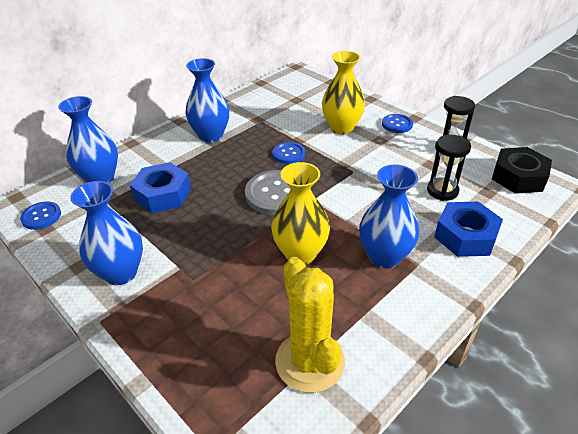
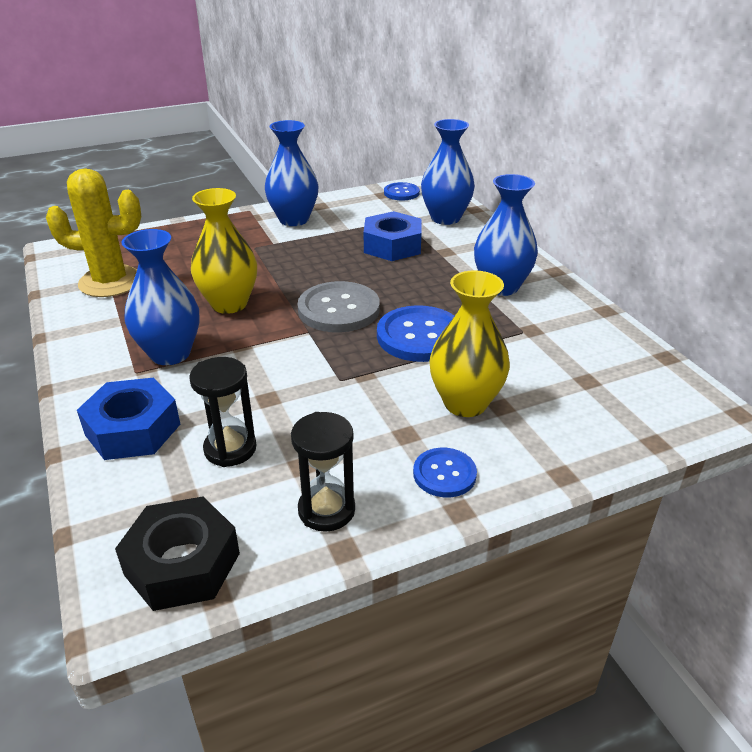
camera: 110 degrees right, 5 degrees down
(288, 154) = (419, 336): blue button -> blue button, size x1.74

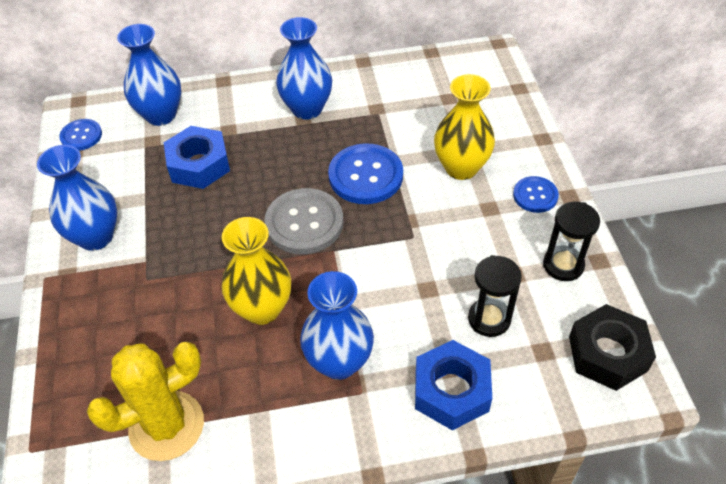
camera: 75 degrees left, 15 degrees up
(110, 282) = (166, 426): yellow cactus -> yellow cactus turned 45 degrees clockwise

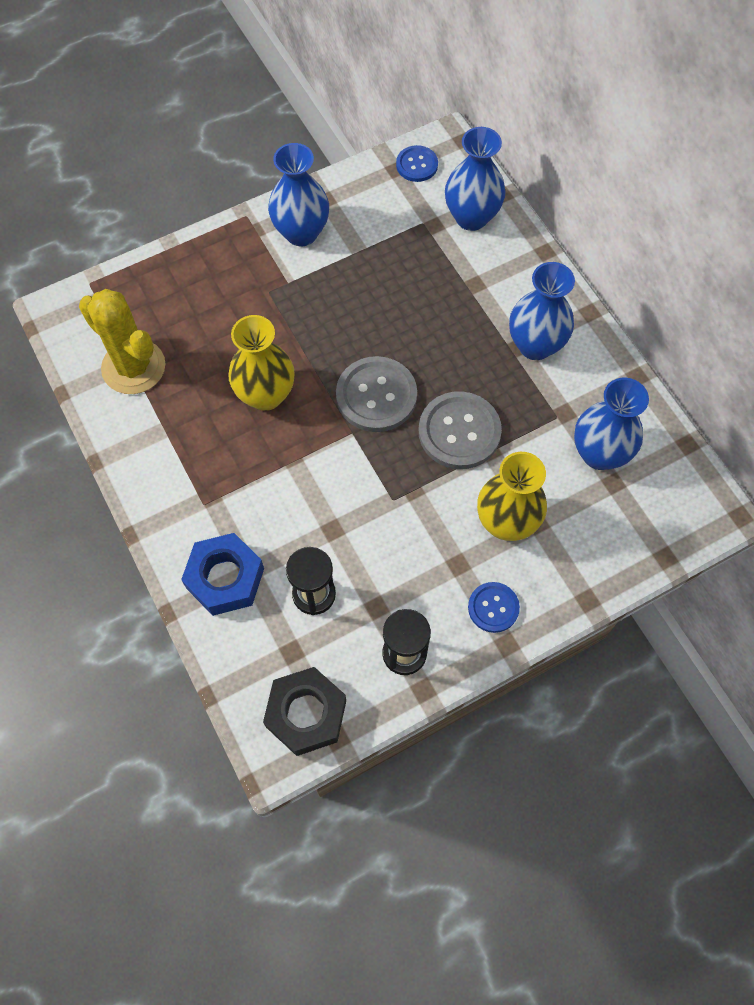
camera: 70 degrees right, 15 degrees up
(199, 165) = (417, 277): blue nut -> none
(339, 362) = (228, 476): blue vase -> blue vase (599, 453)
(365, 176) = (459, 432): blue button -> grey button

